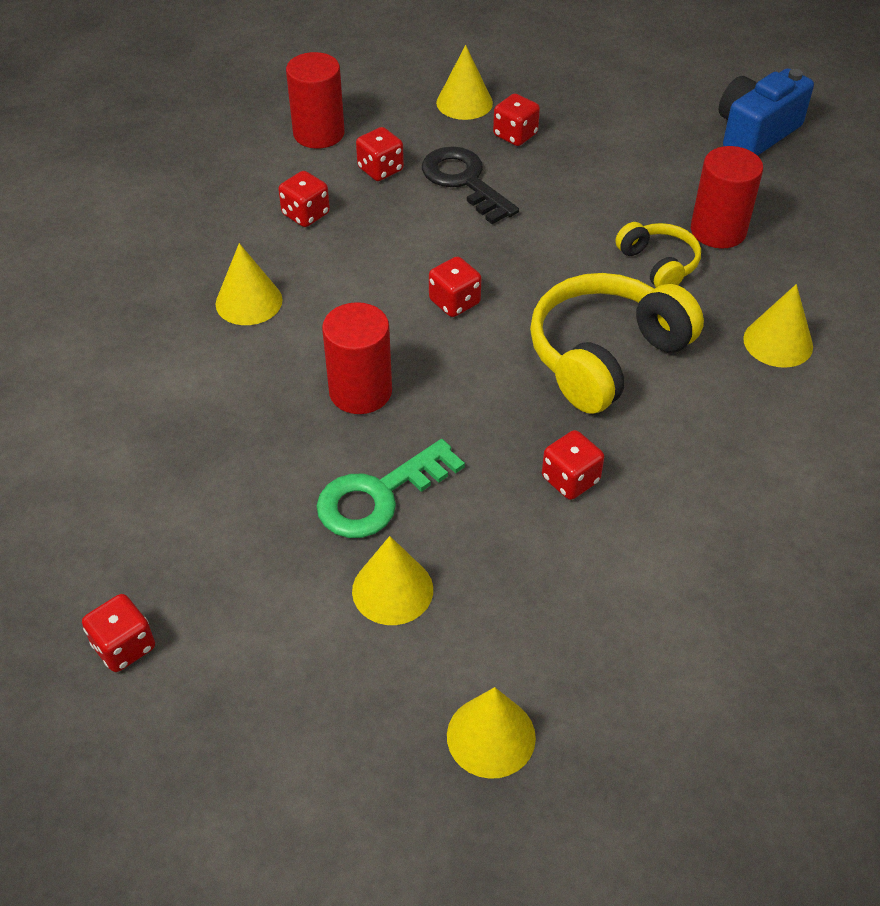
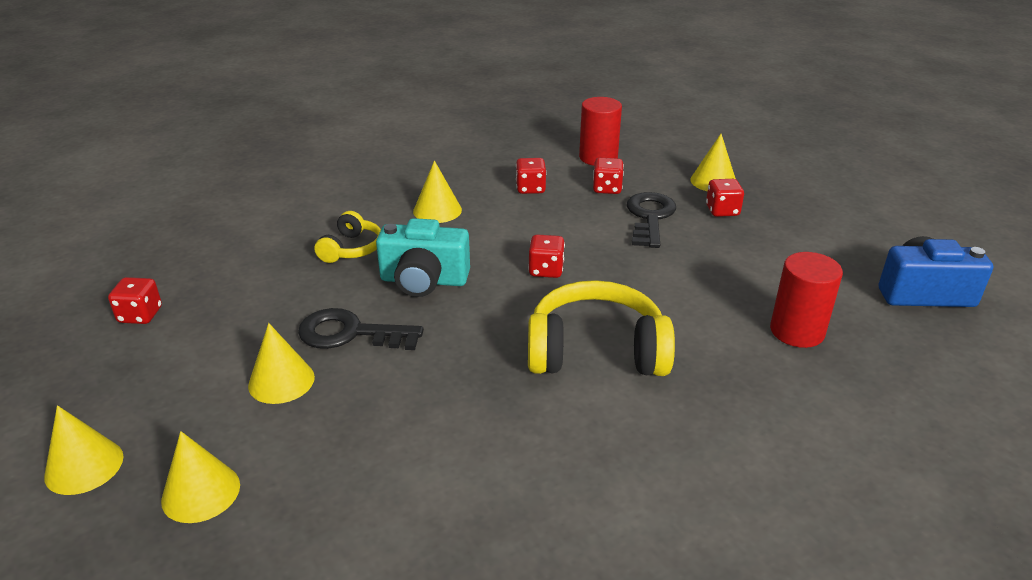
camera: 45 degrees right, 15 degrees down
(360, 391) = (424, 280): red cylinder -> turquoise camera
(379, 496) = (350, 333): green key -> black key
(570, 479) = (464, 399): red dice -> none
(658, 264) = (717, 325): yellow headphones -> yellow headphones (351, 249)
(778, 342) = (741, 421): yellow cone -> yellow cone (84, 466)

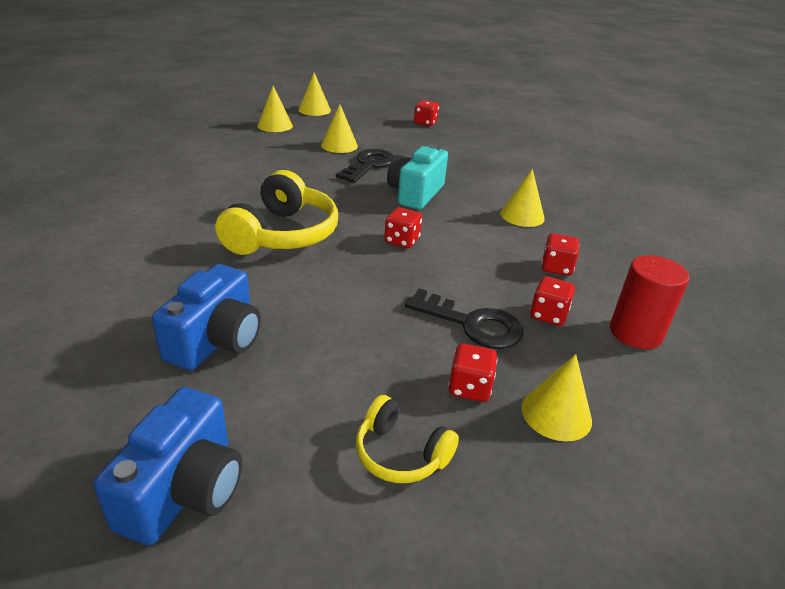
camera: 105 degrees right, 0 degrees up
(351, 249) = (472, 177): yellow headphones -> yellow headphones (401, 453)
(797, 331) = (216, 340): red cylinder -> blue camera

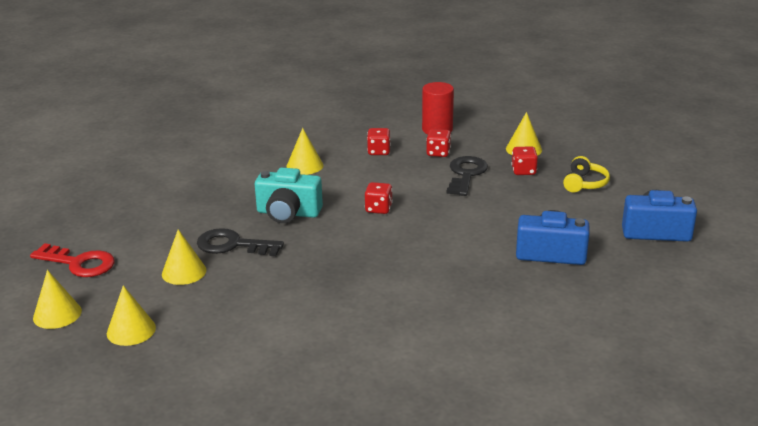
camera: 100 degrees left, 5 degrees down
(282, 234) = (403, 261): yellow headphones -> none
(376, 118) = (79, 263): none -> red key
(425, 123) = (88, 229): red dice -> none

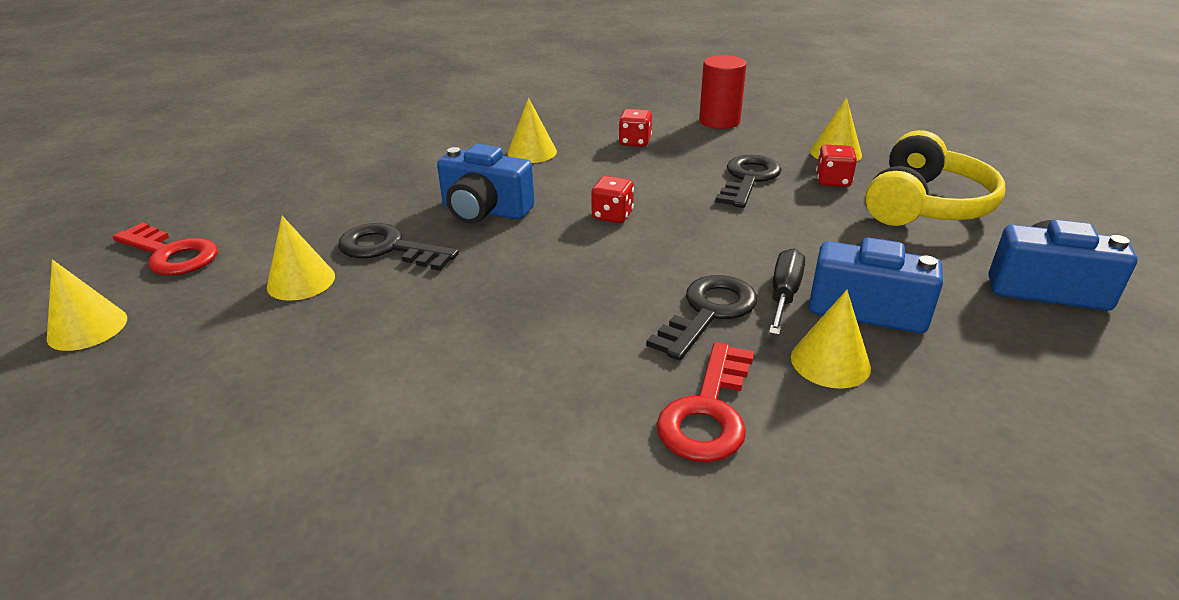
camera: 10 degrees right, 5 degrees up
(131, 330) = (170, 367): yellow cone -> yellow cone (830, 362)
(288, 213) = (485, 211): turquoise camera -> blue camera
(438, 153) = (714, 149): red dice -> none
(456, 265) = (708, 312): none -> black key
(466, 318) = (708, 412): none -> red key
(500, 250) = (784, 294): none -> black screwdriver
(584, 183) = (924, 205): yellow headphones -> yellow headphones, size x1.84

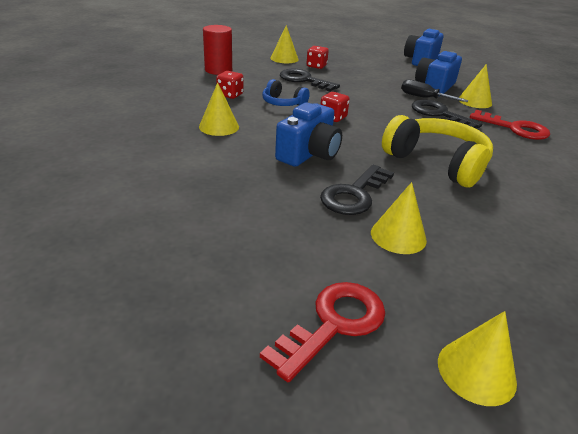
camera: 80 degrees left, 0 degrees up
(637, 176) = (283, 103): none -> blue headphones
(924, 205) = (349, 58): yellow headphones -> yellow headphones (436, 163)

